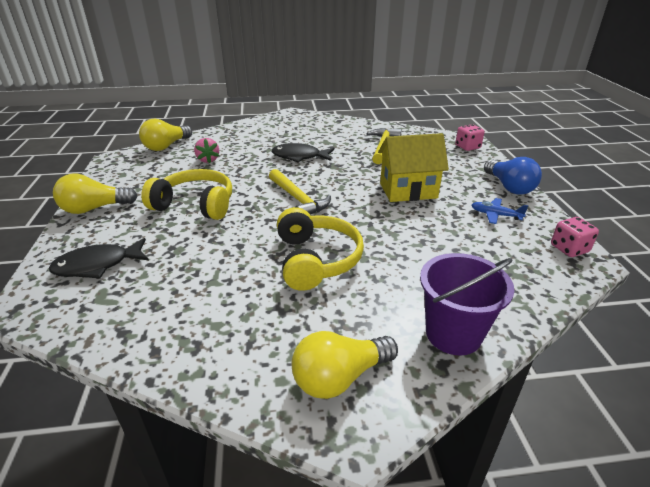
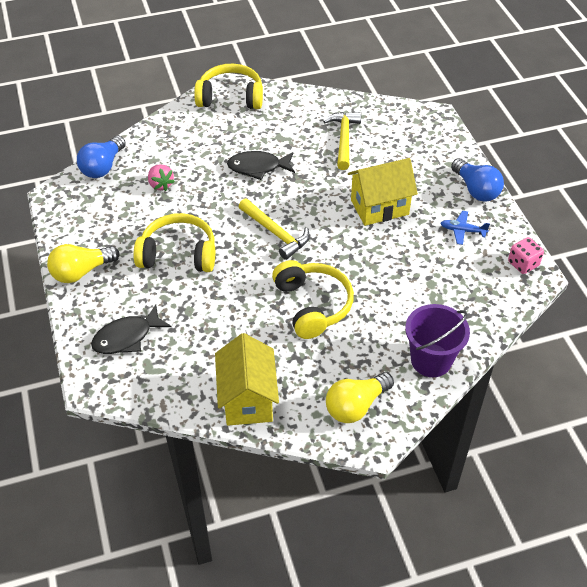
camera: 10 degrees left, 15 degrees up
(166, 146) = (103, 167): yellow light bulb -> blue light bulb
(197, 348) = (247, 399): none -> yellow house
(294, 119) = (230, 97): none -> yellow headphones
(467, 147) = (434, 129): pink dice -> none

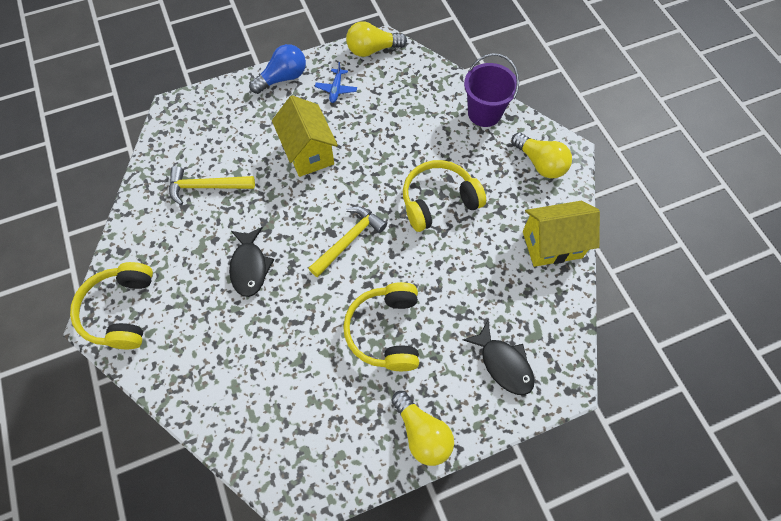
camera: 95 degrees left, 15 degrees up
(103, 167) = (246, 448): blue light bulb -> none
(161, 184) = (278, 369): pink strawberry -> none
(523, 264) = (372, 50): pink dice -> yellow light bulb

